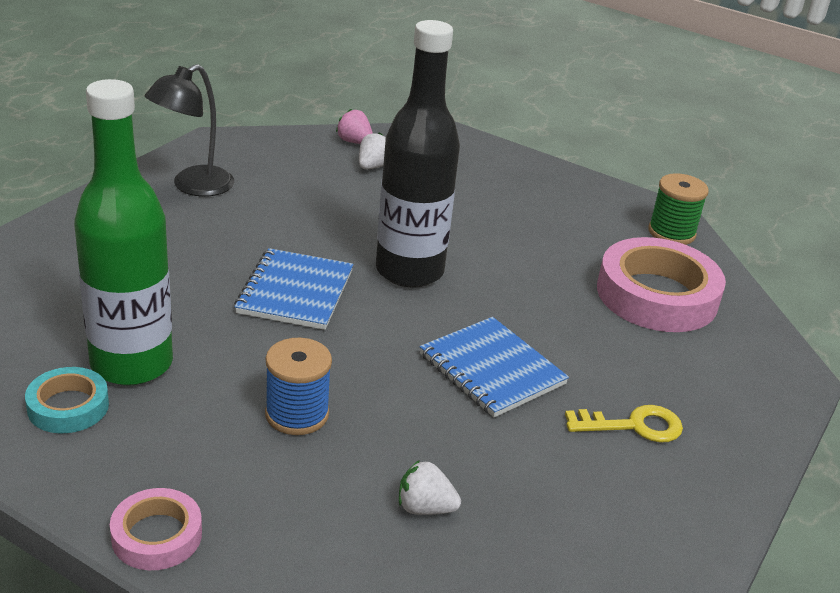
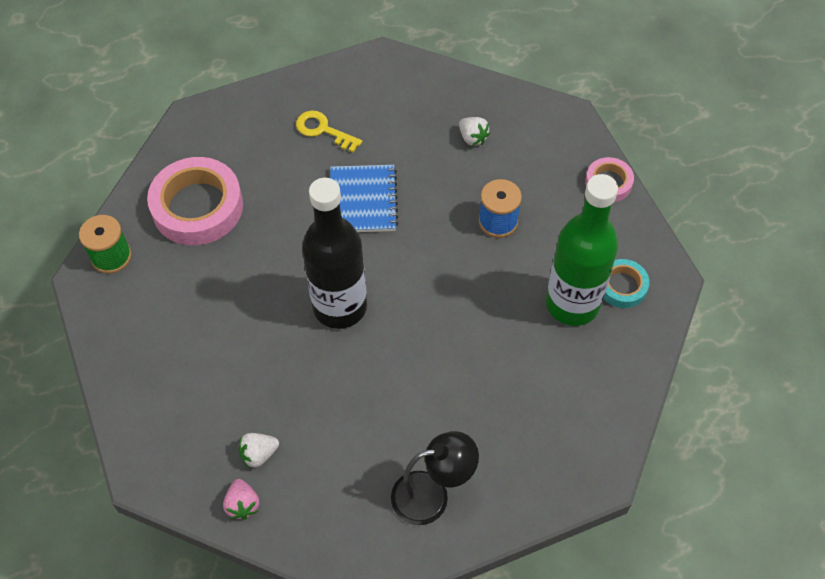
camera: 140 degrees left, 25 degrees up
(295, 292) = (433, 322): blue notebook -> none

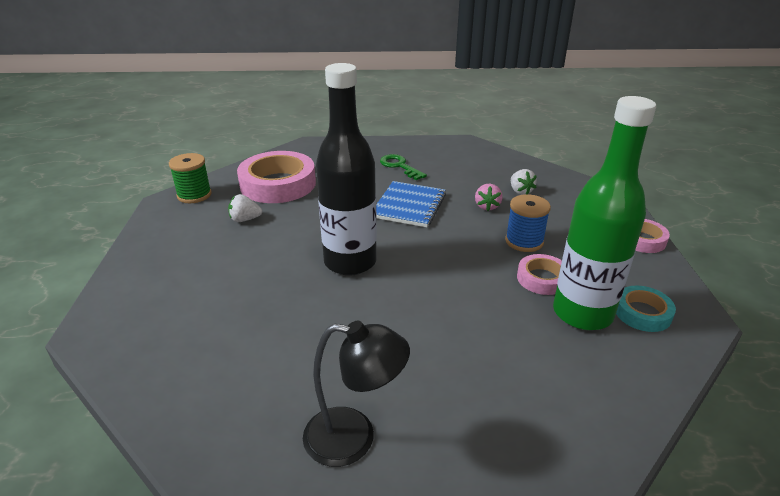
camera: 20 degrees right, 25 degrees down
(243, 504) = (154, 383): pink strawberry -> pink strawberry (487, 206)
(259, 454) = (202, 346): white strawberry -> white strawberry (245, 219)
(323, 130) = (400, 166): yellow key -> green key
(528, 270) = (542, 278): none -> pink tape

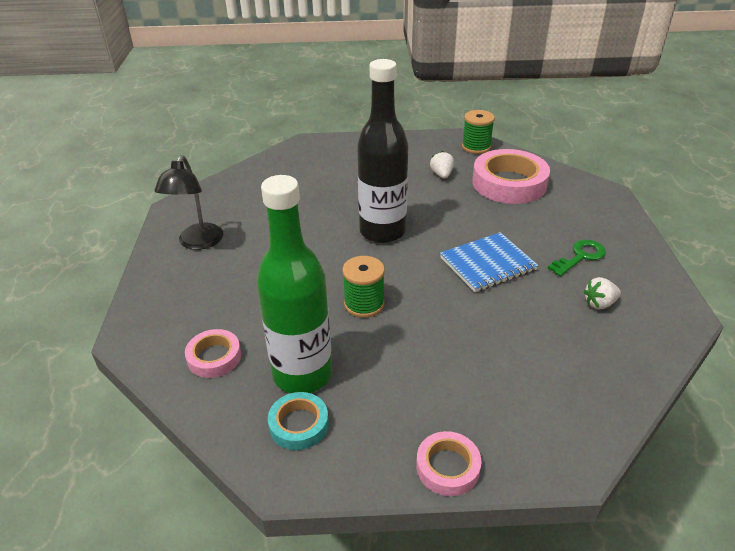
camera: 90 degrees right, 5 degrees up
(409, 206) = (487, 264): blue notebook -> blue notebook turned 45 degrees counterclockwise
(474, 275) = (364, 304): none -> green spool
(487, 206) = (501, 323): pink strawberry -> none
(520, 191) = (550, 358): white strawberry -> white strawberry (599, 303)
(524, 241) = (428, 347): blue spool -> none
(542, 278) = (359, 352): pink tape -> pink tape (214, 357)

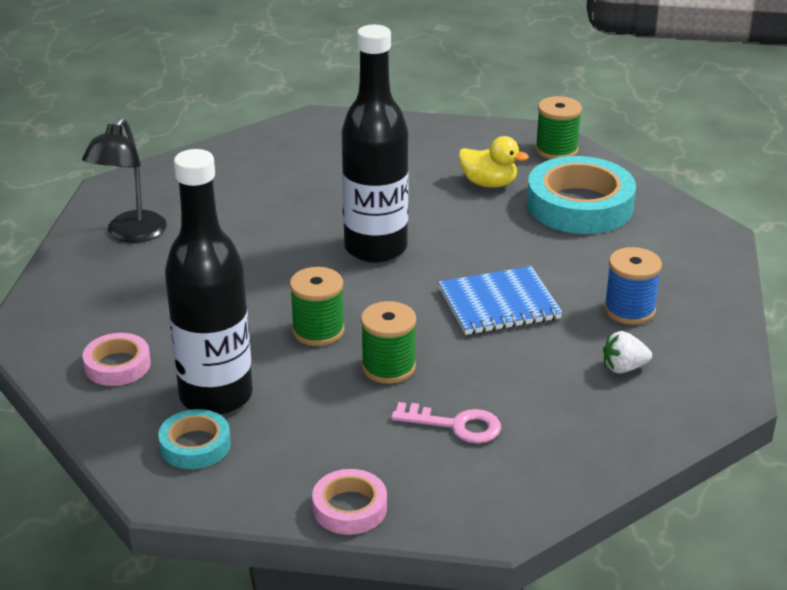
camera: 10 degrees right, 5 degrees down
(302, 374) = (216, 396): green bottle -> black bottle
(428, 328) = (388, 367): none -> green spool
(441, 175) = (489, 183): white strawberry -> yellow duck
(500, 372) = (455, 425): none -> pink key
(509, 183) = (579, 205): pink tape -> turquoise tape
(580, 257) = (629, 310): green key -> blue spool

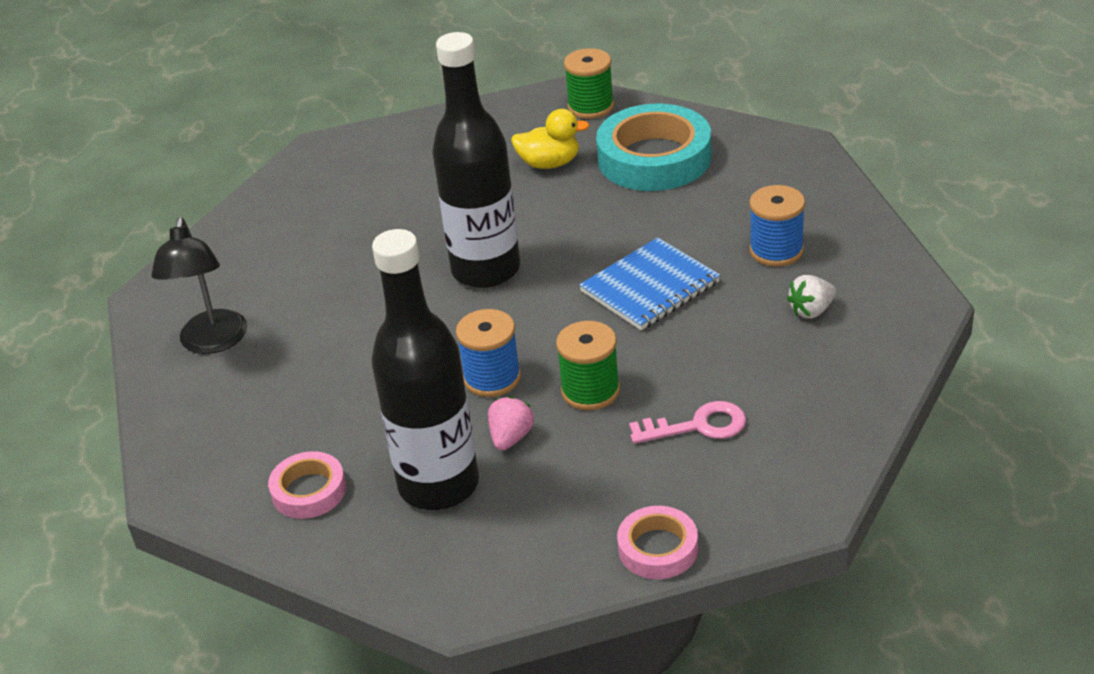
camera: 20 degrees left, 5 degrees up
(195, 445) = (456, 544): turquoise tape -> none
(298, 380) = (511, 437): none -> pink strawberry
(318, 331) = (492, 378): green spool -> blue spool

